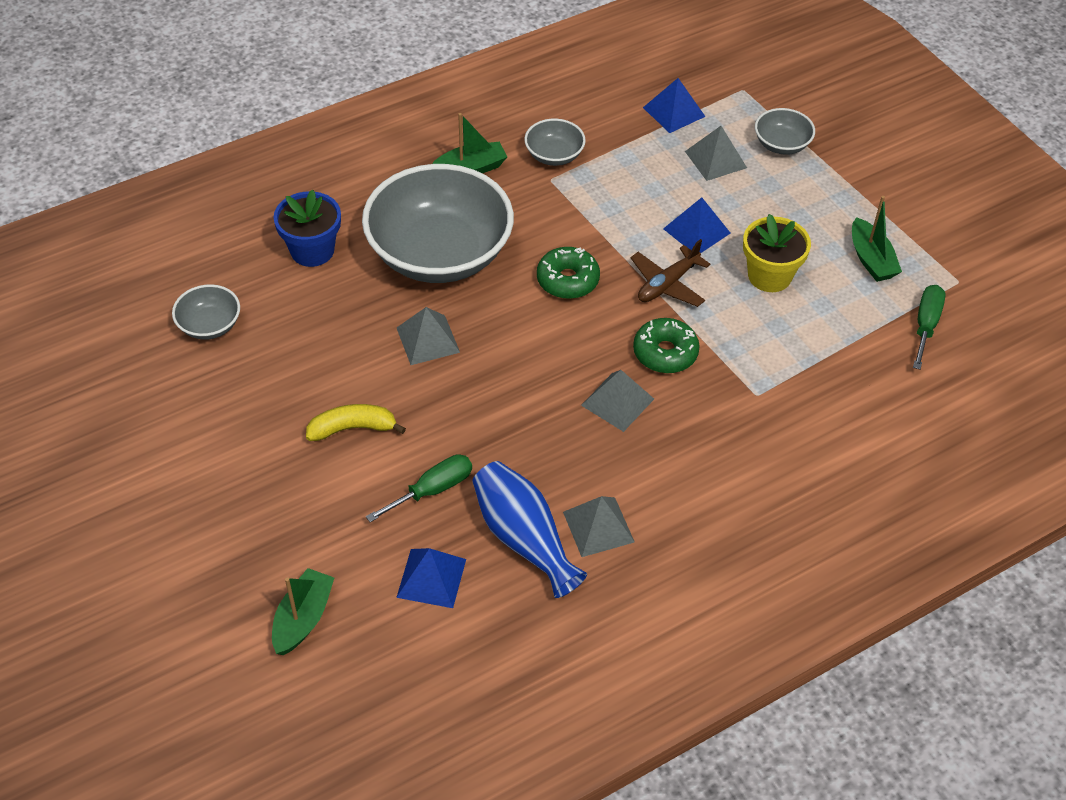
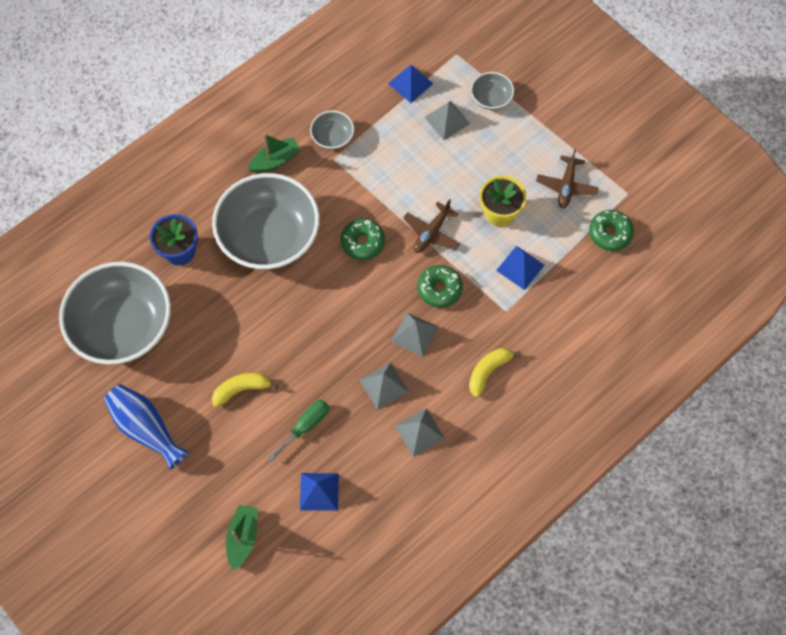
camera: 10 degrees left, 15 degrees up
(209, 325) = (123, 326): grey bowl -> grey bowl, size x2.30
(428, 339) = (277, 309): grey pyramid -> grey pyramid (383, 385)
(524, 538) = (373, 450): blue vase -> blue vase (146, 428)
(696, 231) = (444, 184): blue pyramid -> blue pyramid (520, 267)
(716, 466) = (488, 371): none -> yellow banana
(871, 259) = (566, 186): green boat -> brown plane
(926, 325) = (610, 233): green screwdriver -> green donut

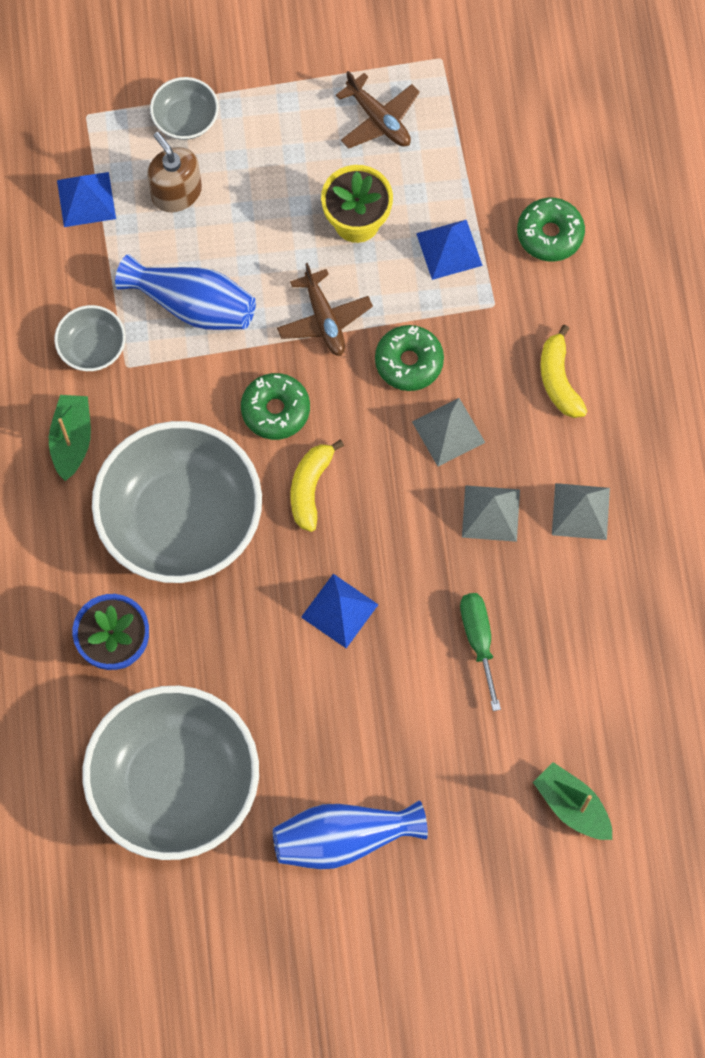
camera: 55 degrees left, 5 degrees up
(242, 389) = (373, 687): yellow banana -> yellow banana (310, 488)
(319, 491) = (575, 678): blue pyramid -> blue pyramid (339, 610)
(391, 167) = (192, 305): none -> blue vase
(447, 120) = (176, 192): grey pyramid -> brown soap dispenser
(610, 233) = (480, 117): green donut -> green donut (550, 234)

